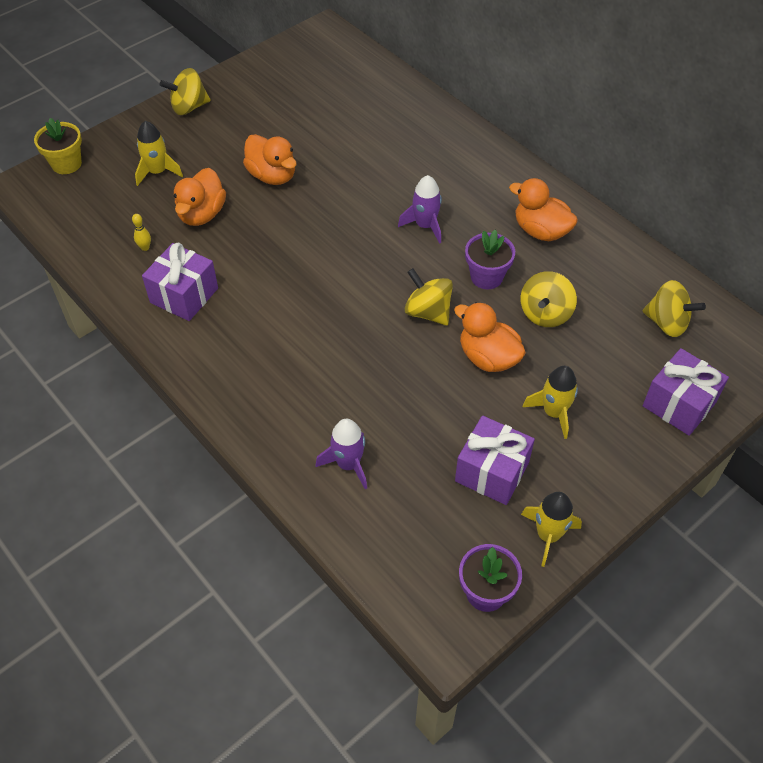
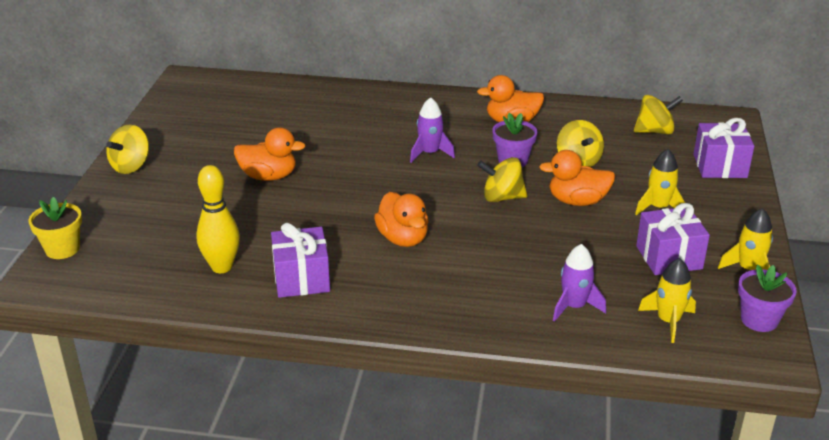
camera: 40 degrees left, 20 degrees down
(145, 247) = (222, 267): yellow bowling pin -> yellow bowling pin, size x2.38
(158, 172) = (162, 216): yellow rocket -> yellow rocket (668, 321)
(202, 214) = (242, 224): orange duck -> orange duck (403, 239)

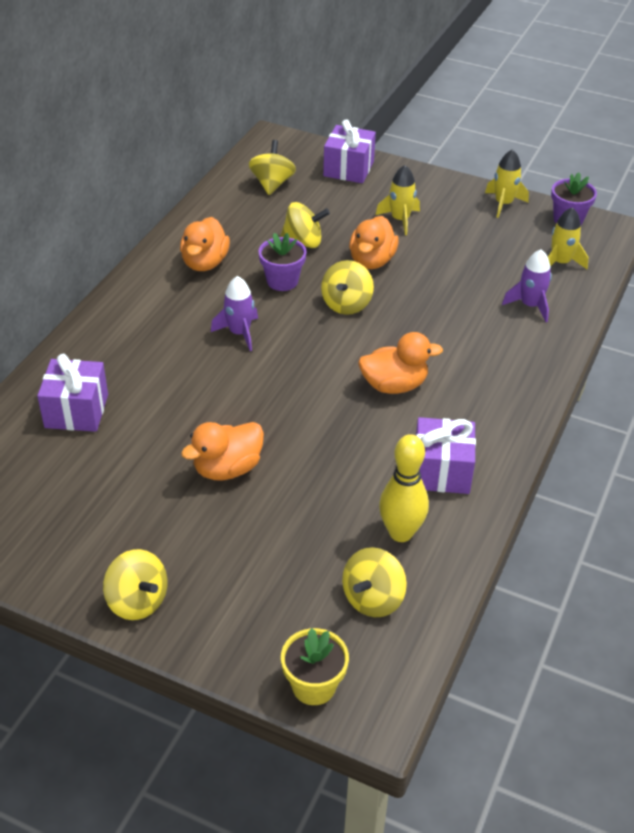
camera: 75 degrees left, 10 degrees up
(148, 263) = (373, 599): none -> yellow spinning top
(269, 176) = (227, 468): orange duck -> orange duck turned 150 degrees counterclockwise
(669, 257) = (475, 237): purple gift -> purple gift (76, 411)

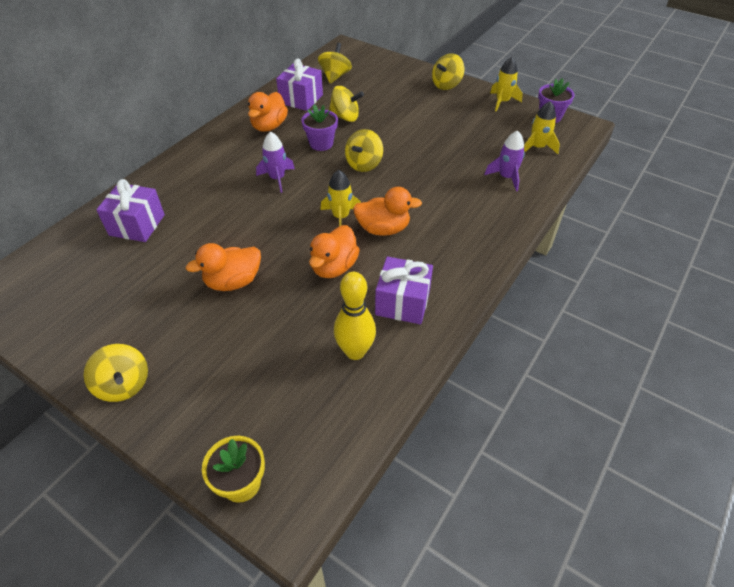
camera: 10 degrees right, 5 degrees up
(348, 169) = (393, 70): purple gift -> purple gift (301, 99)
(372, 261) = (392, 134): orange duck -> orange duck (334, 267)
(373, 599) = (315, 408): yellow spinning top -> yellow spinning top (446, 85)
(400, 220) = (421, 107): yellow rocket -> yellow rocket (340, 217)

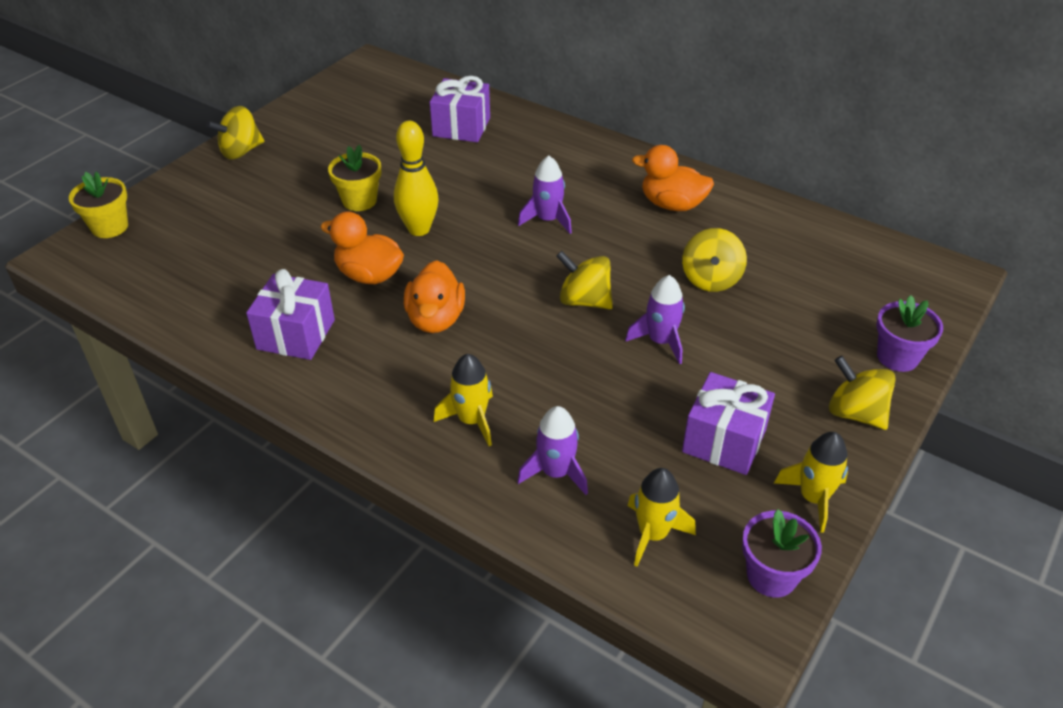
camera: 90 degrees right, 5 degrees down
(233, 281) = (359, 201): orange duck -> yellow flower pot
(301, 99) = (754, 231): purple gift -> purple gift (724, 441)
(321, 143) = (634, 256): purple flower pot -> purple flower pot (897, 357)
(335, 76) = (839, 265): yellow spinning top -> none
(340, 217) = (464, 279): yellow rocket -> yellow rocket (471, 420)
(355, 351) = (232, 294): yellow bowling pin -> yellow bowling pin (419, 229)
(399, 138) = (660, 341): none -> purple rocket

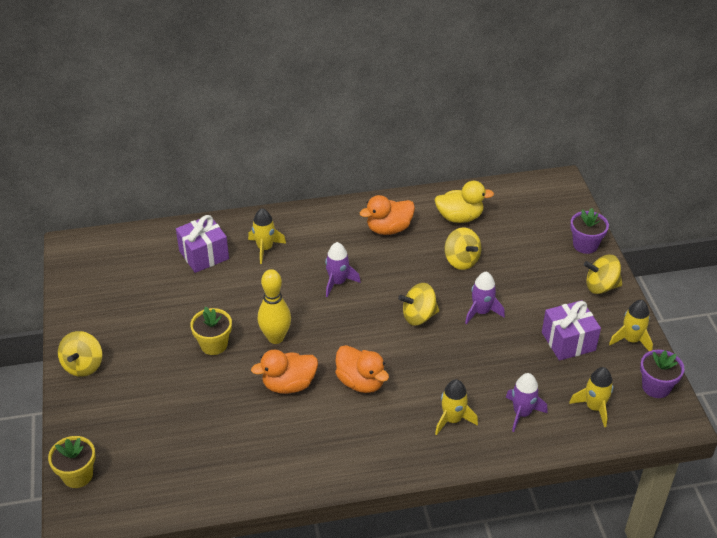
camera: 45 degrees left, 0 degrees up
(296, 334) = (300, 447): purple gift -> none
(523, 152) = (265, 248): none -> yellow rocket
(770, 238) = (459, 217): none -> yellow duck

